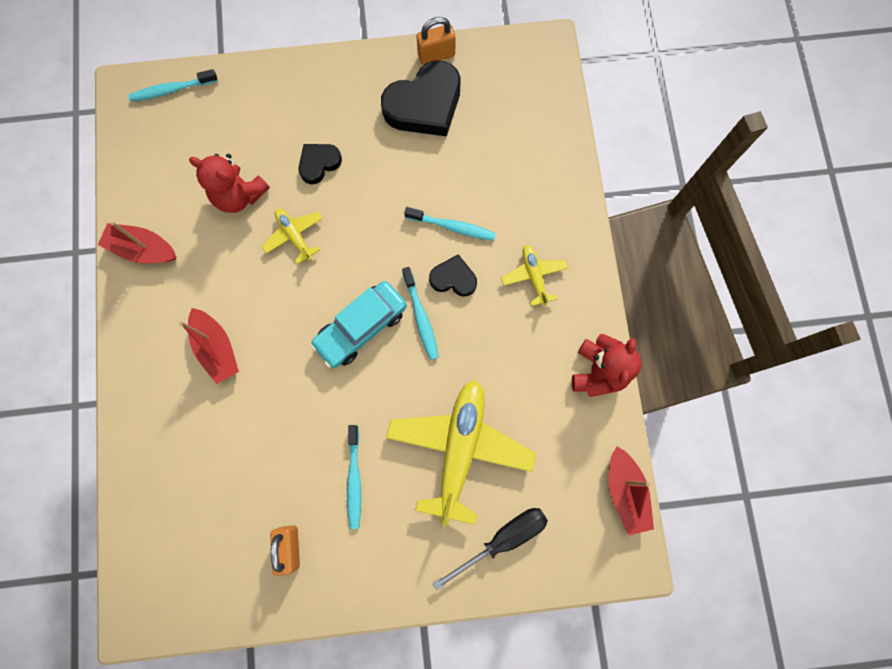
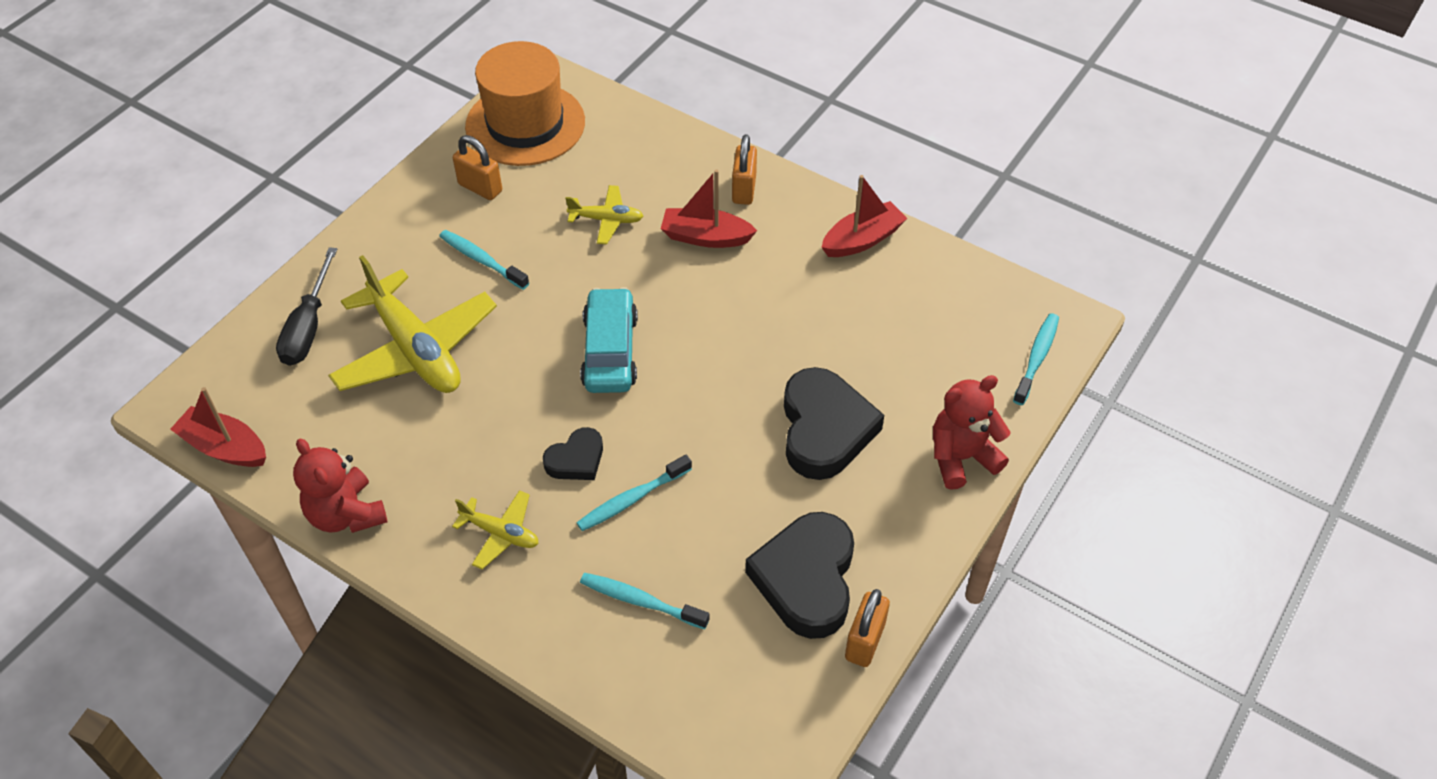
camera: 130 degrees right, 25 degrees down
(151, 359) = (744, 189): none -> orange padlock
(199, 577) = (525, 124): none -> orange hat
(239, 195) = (851, 341): red teddy bear -> red teddy bear (961, 457)
(294, 236) = (761, 358): yellow plane -> yellow plane (606, 220)
(319, 164) = (825, 429): black heart -> black heart, size x1.87
(421, 317) = (567, 404): turquoise toothbrush -> turquoise toothbrush (640, 601)

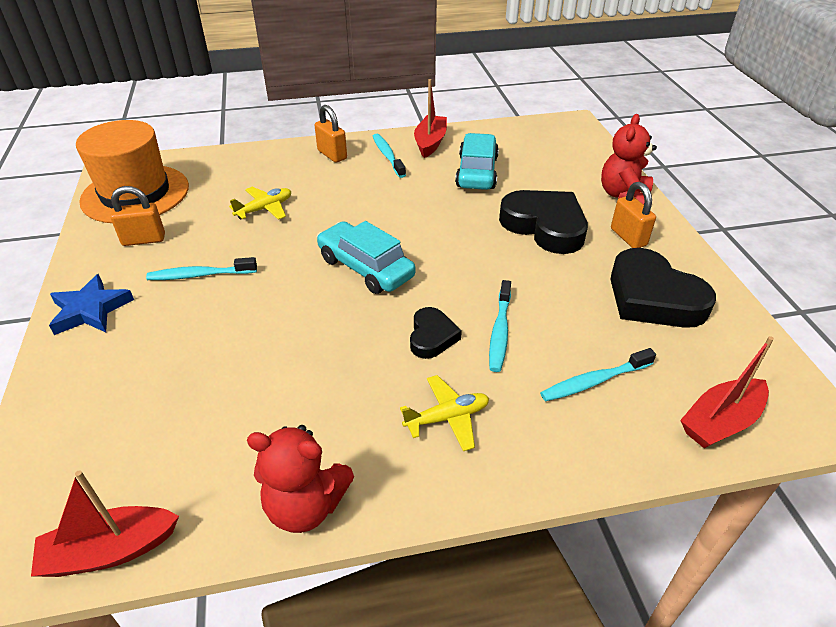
camera: 45 degrees left, 10 degrees down
(308, 327) = (92, 402): black screwdriver -> none
(379, 238) = (91, 310): none -> blue star
(415, 349) = (216, 355): yellow plane -> none
(705, 237) = (342, 185): red boat -> red boat (720, 422)
(855, 314) = (477, 172): none -> turquoise car
(864, 641) = (727, 303): orange padlock -> orange padlock (628, 237)
(1037, 358) = (585, 142): turquoise toothbrush -> turquoise toothbrush (387, 156)

